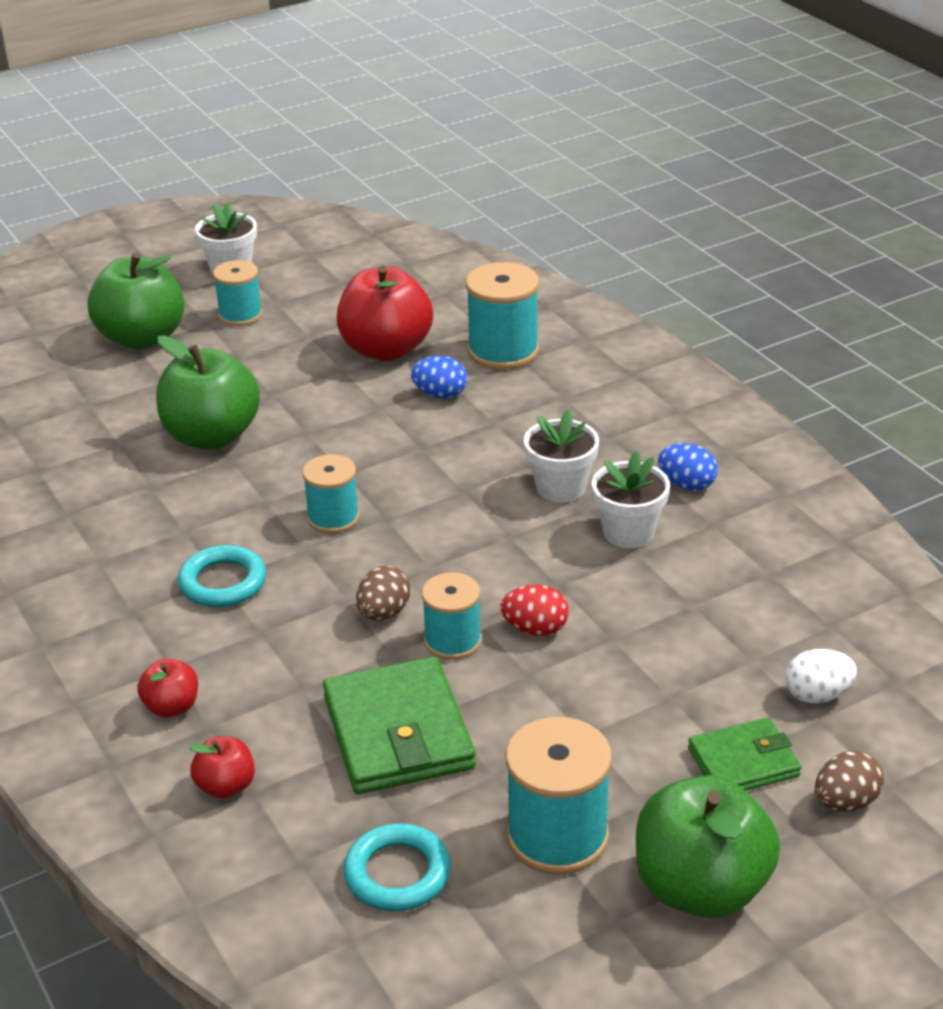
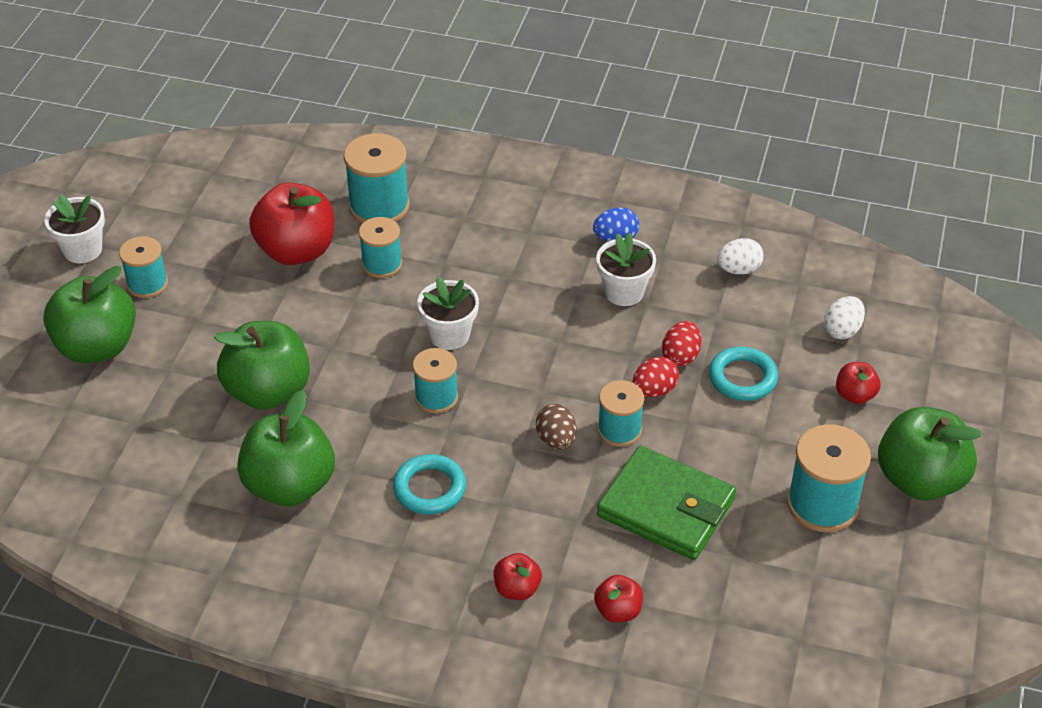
camera: 45 degrees left, 10 degrees up
(124, 512) = (290, 485): none -> green apple
(397, 873) = (774, 587): turquoise ring -> turquoise ring (742, 378)
(440, 394) = (382, 264): blue egg -> turquoise spool
(561, 488) = (546, 286): white flower pot -> white flower pot (449, 335)
(605, 616) = (680, 356): none -> red egg
(743, 762) = (855, 395): green wallet -> red apple
(778, 578) = (738, 270): none -> white egg
(845, 802) = (925, 383): brown egg -> none

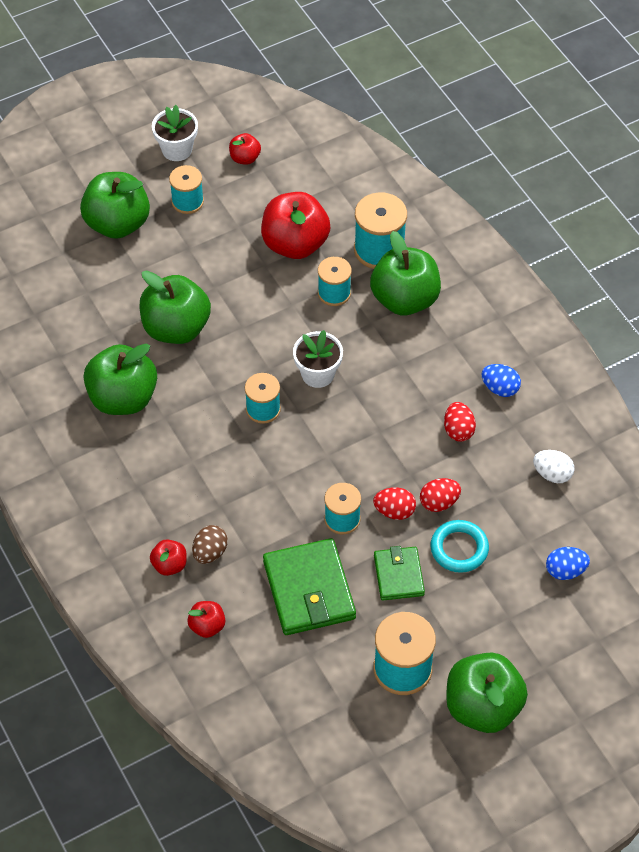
camera: 45 degrees right, 10 degrees up
(429, 488) = (193, 464): turquoise ring -> none
(450, 228) = (405, 299): none -> green apple
(556, 440) = (298, 494): brown egg -> brown egg (210, 552)
(624, 292) = (458, 430): white flower pot -> red egg
(723, 436) = (398, 575): none -> green wallet
(842, 330) = (565, 571): white egg -> blue egg
(855, 395) = (515, 620): red apple -> red apple (245, 158)

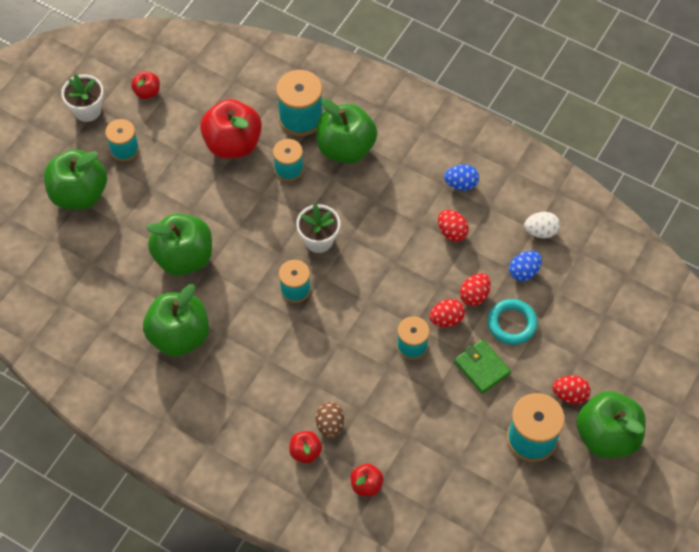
camera: 30 degrees left, 5 degrees up
(309, 590) = (424, 414): green wallet -> none
(471, 647) = (569, 395): none -> red egg
(565, 571) = (597, 301): blue egg -> blue egg (524, 272)

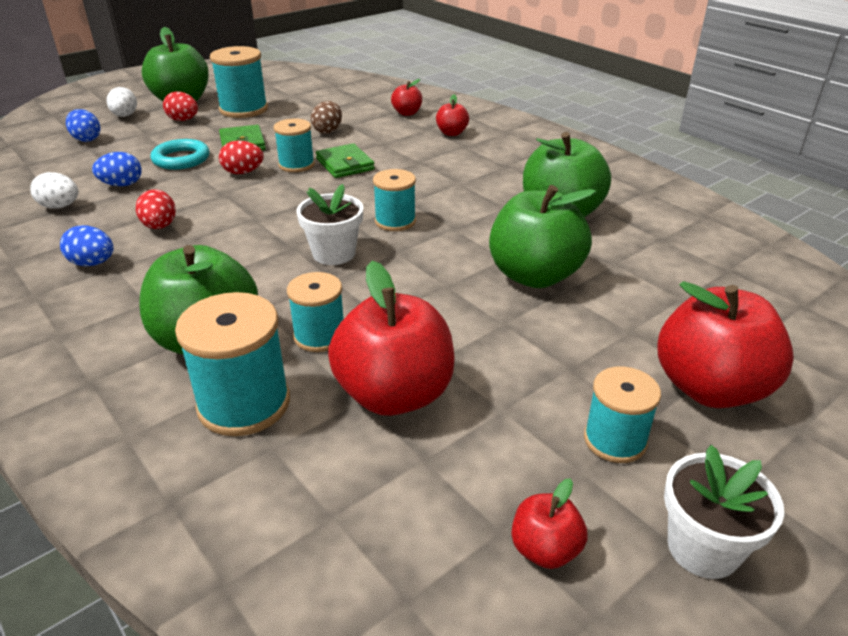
camera: 160 degrees left, 25 degrees down
(79, 194) = (710, 388): green apple -> red apple
(330, 425) = (418, 140): brown egg -> brown egg (328, 131)
(373, 359) = (345, 164): none -> green wallet
(474, 295) = (195, 180): red egg -> none
(620, 330) = (86, 139): none -> blue egg
(631, 385) = (125, 116): none -> white egg

